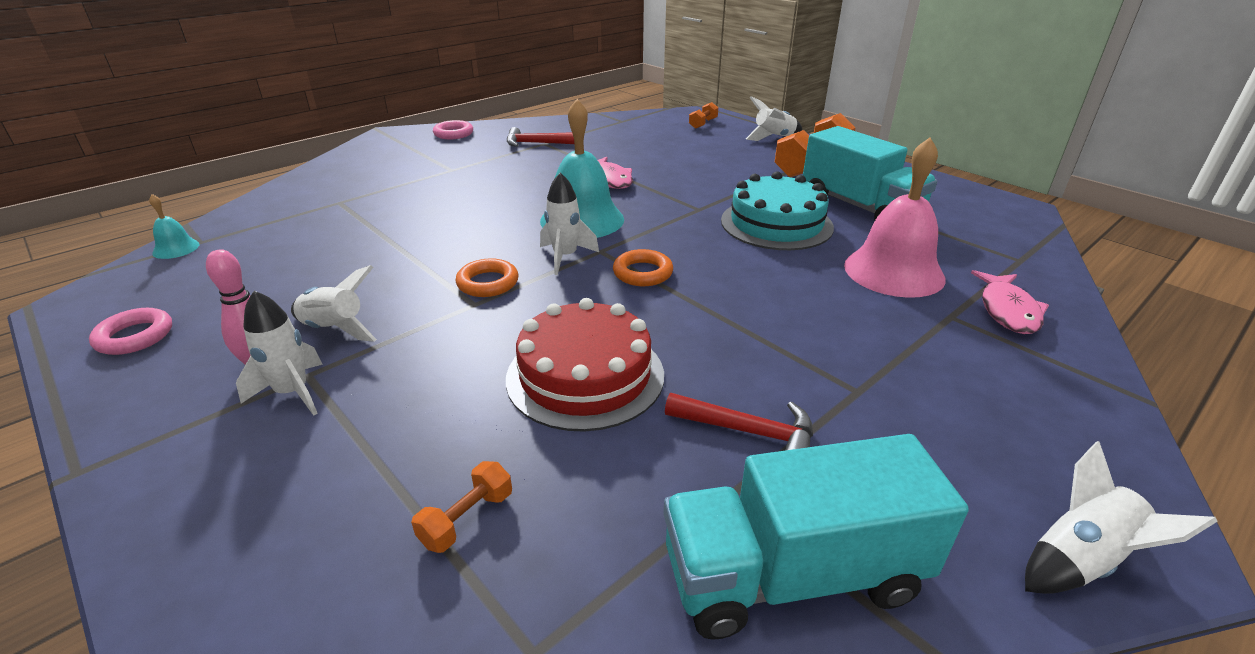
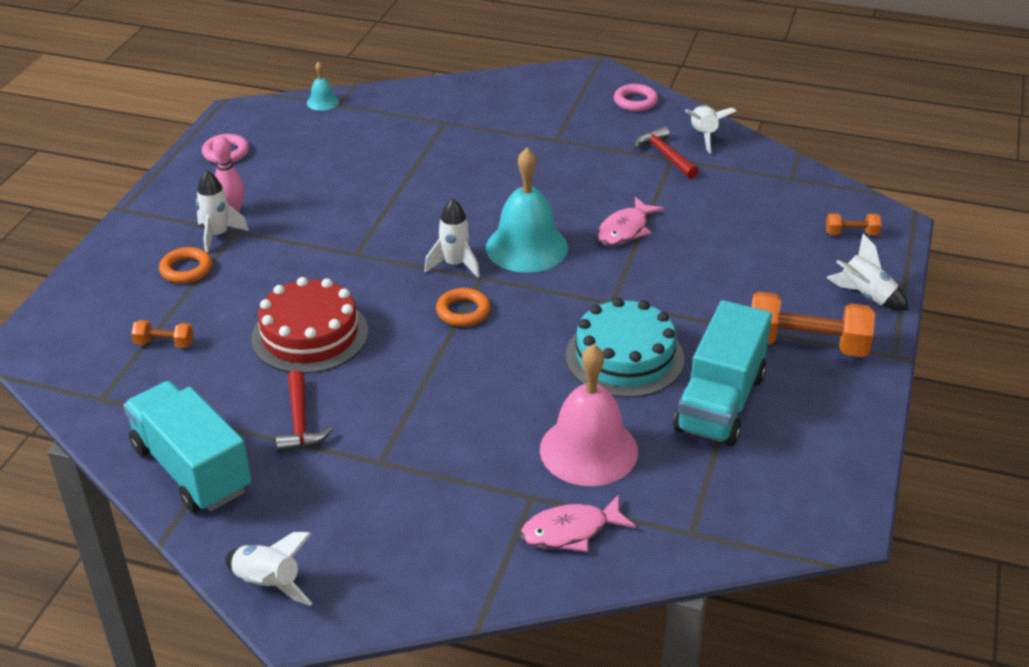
camera: 60 degrees right, 5 degrees up
(335, 329) = (284, 215): white rocket -> white rocket (704, 136)
(488, 283) = (387, 247): orange ring -> orange ring (186, 269)

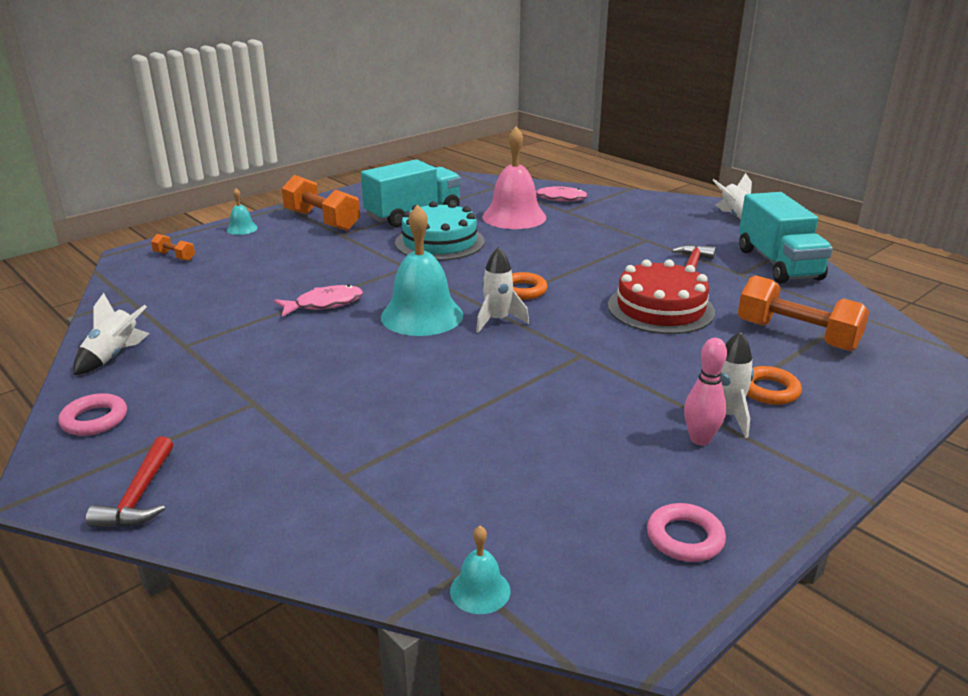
camera: 150 degrees left, 10 degrees down
(164, 343) = (796, 335): orange dumbbell -> orange dumbbell, size x2.11
(665, 155) = (183, 350): red hammer -> red hammer (139, 495)
(865, 296) = (242, 229): white rocket -> turquoise bell

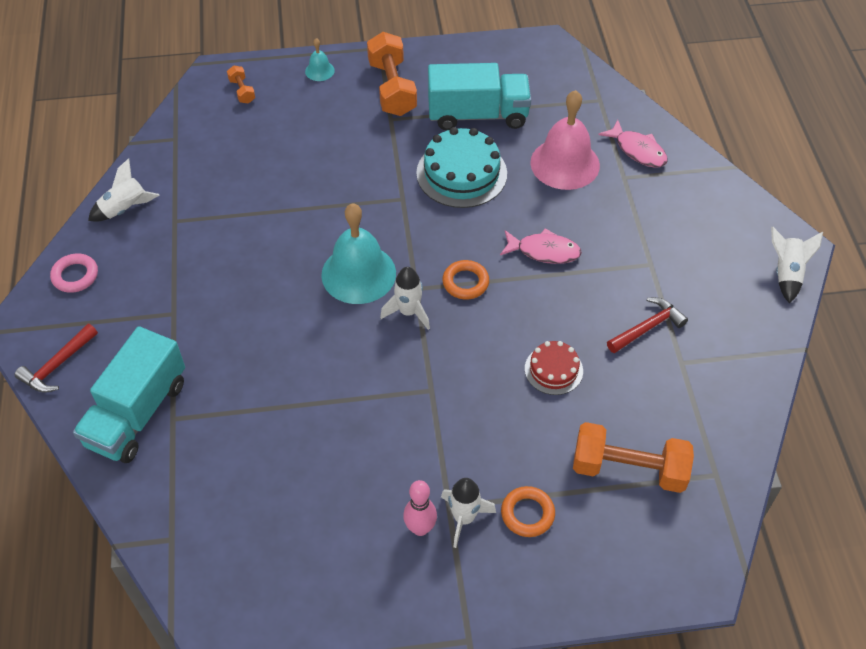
camera: 35 degrees right, 25 degrees up
(324, 304) = (301, 219): pink fish -> pink fish (544, 251)
(480, 590) = (171, 558): turquoise bell -> none
(660, 308) = (553, 370): red cake -> red cake, size x0.57
(685, 538) = (318, 600): pink ring -> none
(778, 264) = (735, 368): turquoise truck -> turquoise truck (137, 413)
(796, 335) = (628, 469): orange dumbbell -> orange dumbbell turned 60 degrees counterclockwise

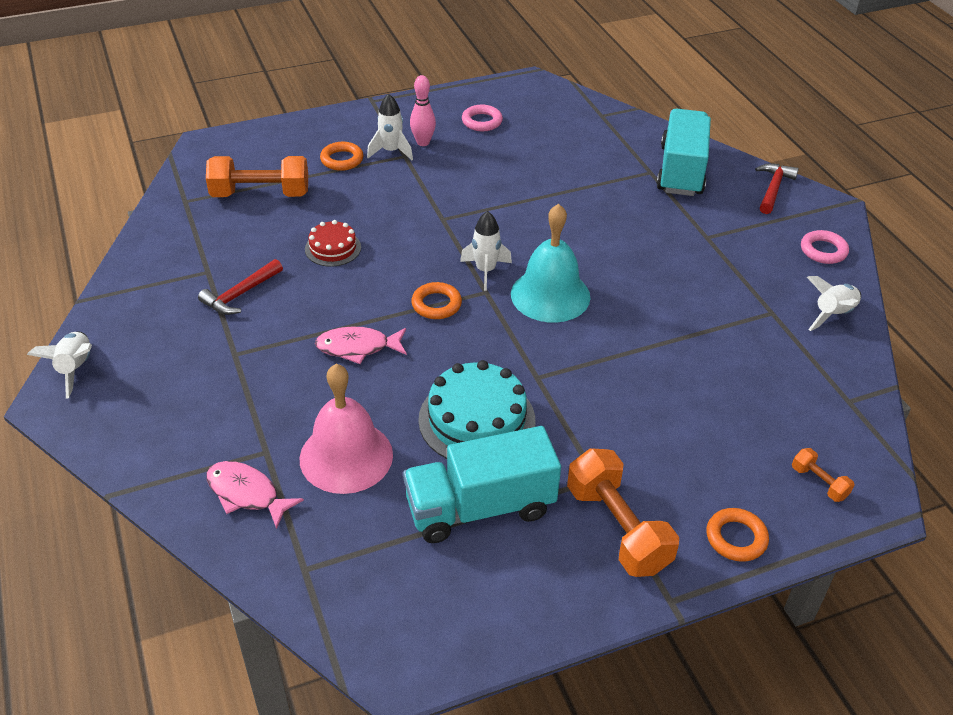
camera: 165 degrees right, 10 degrees down
(319, 71) = (736, 538): turquoise bell -> orange ring
(332, 557) = (482, 121): none -> pink ring

